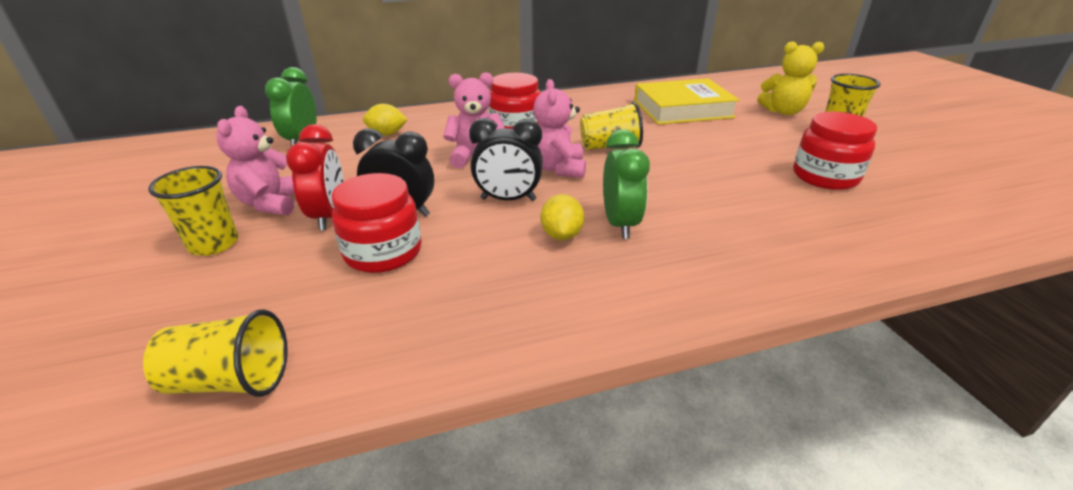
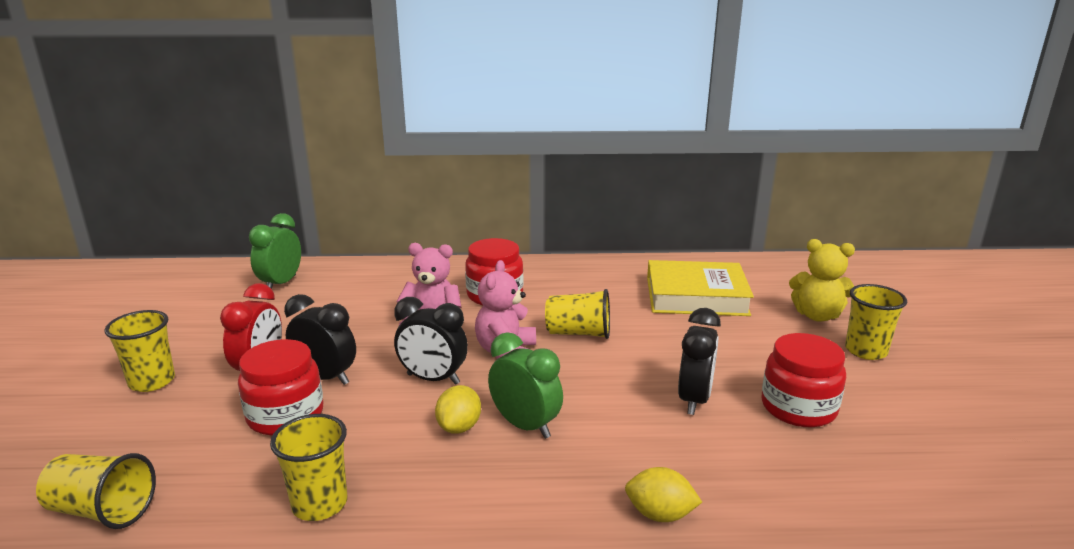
camera: 15 degrees right, 10 degrees down
(272, 203) = (219, 348): pink teddy bear -> none
(387, 134) = (363, 286): yellow lemon -> yellow lemon (660, 514)
(474, 326) = (319, 504): none -> yellow cup
(620, 224) = (525, 426): green clock -> green clock turned 60 degrees counterclockwise
(743, 183) = (694, 400): none -> black clock

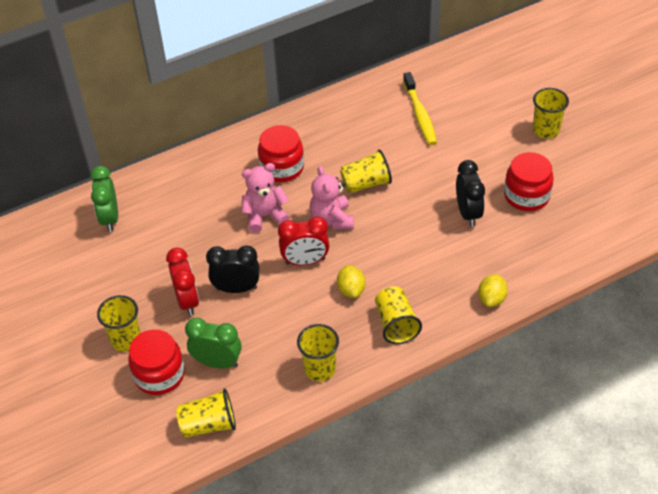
camera: 25 degrees left, 25 degrees up
(285, 415) = (242, 326): red jar -> red jar (159, 375)
(433, 379) = (305, 261): black clock -> red clock
(482, 490) = (396, 324): none -> yellow cup
(525, 426) = (387, 273): green clock -> green clock (217, 362)
(660, 514) = (491, 299): yellow lemon -> yellow lemon turned 60 degrees counterclockwise
(696, 296) = (420, 114): yellow book -> yellow toothbrush
(817, 315) = (505, 106): yellow teddy bear -> none

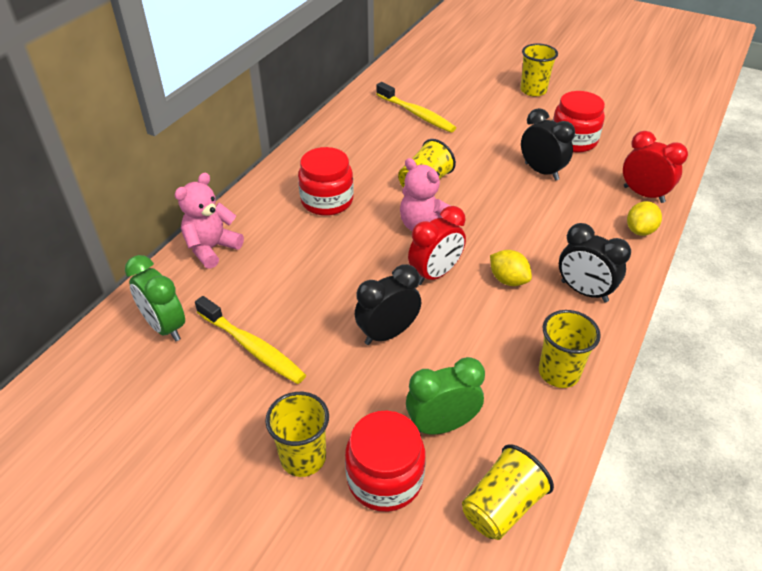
camera: 35 degrees left, 5 degrees down
(149, 257) = (252, 347): none -> yellow toothbrush
(187, 301) = (342, 373): red clock -> red clock (643, 194)
(265, 216) = (351, 250): pink teddy bear -> pink teddy bear (212, 248)
(396, 324) = (584, 291): yellow cup -> black clock
(491, 299) = (640, 230): yellow lemon -> yellow lemon turned 45 degrees clockwise

